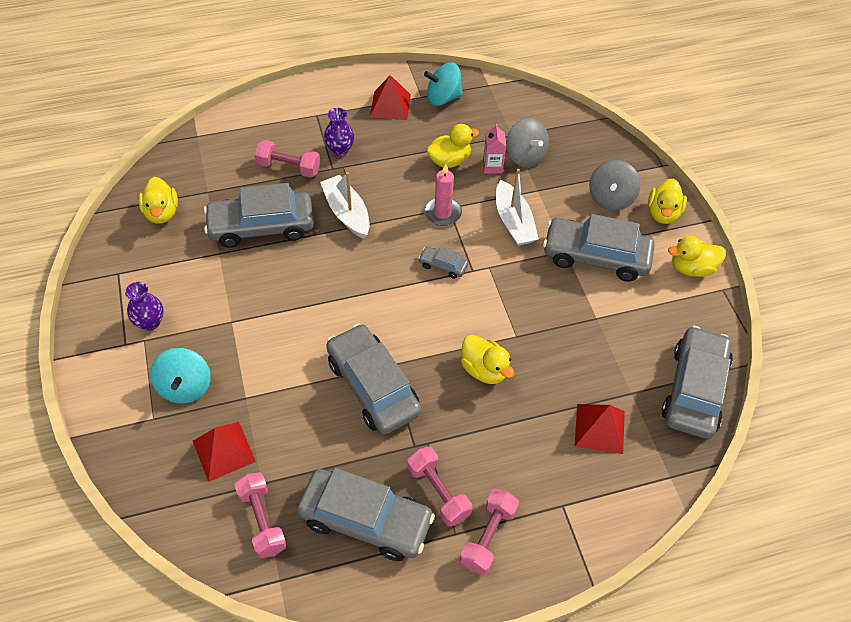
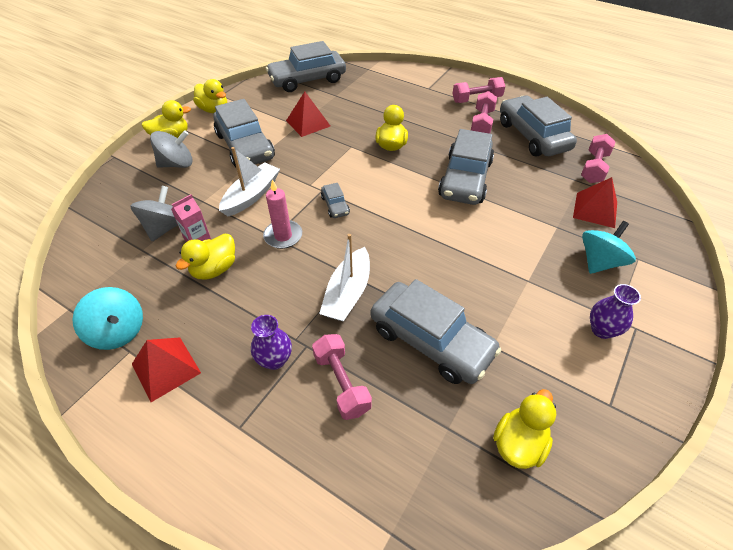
camera: 130 degrees left, 5 degrees down
(449, 161) = (214, 269): yellow duck -> yellow duck turned 75 degrees counterclockwise
(599, 428) = (371, 95): red pyramid -> red pyramid (308, 123)

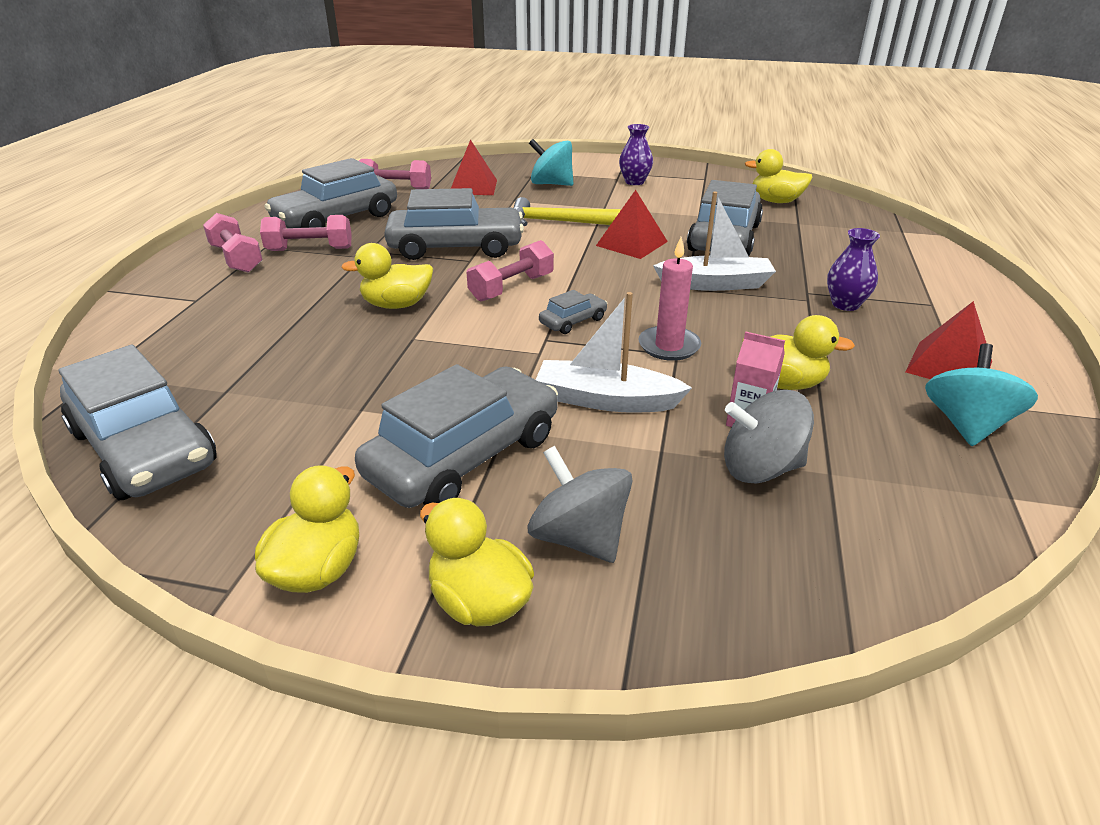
camera: 110 degrees left, 15 degrees down
(308, 123) = (349, 399): red pyramid -> red pyramid (632, 243)
(341, 383) = (820, 267): pink dumbbell -> pink dumbbell (511, 288)
(499, 240) = (556, 222): none -> yellow hammer

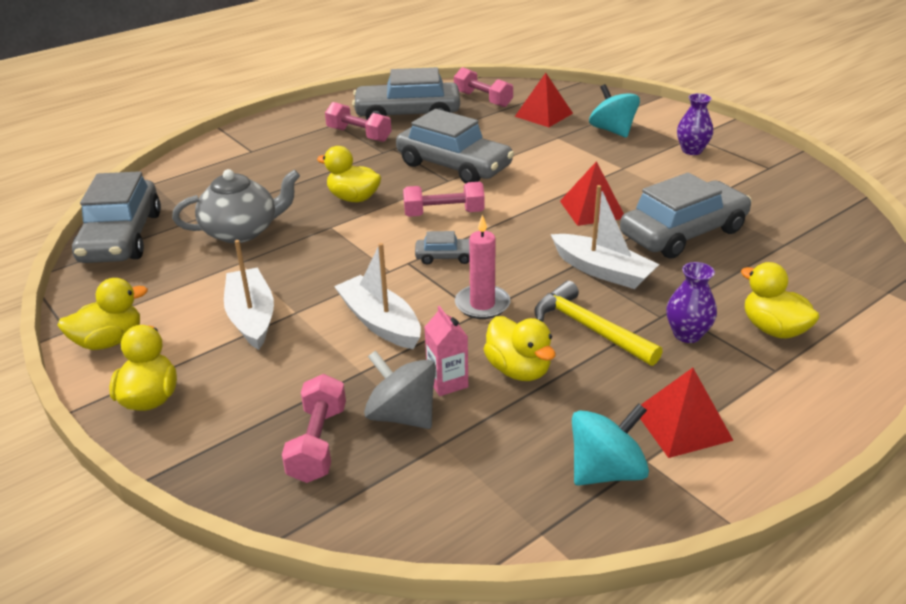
camera: 40 degrees right, 0 degrees up
(236, 259) = (308, 127): pink dumbbell -> pink dumbbell (318, 443)
(312, 379) = (242, 231): none -> grey teapot
(464, 456) = (251, 317): grey car -> white boat
(556, 222) = (561, 169): yellow hammer -> yellow hammer (589, 328)
(579, 537) = (240, 394): grey spinning top -> none
(775, 201) = (802, 214): yellow duck -> yellow duck (773, 329)

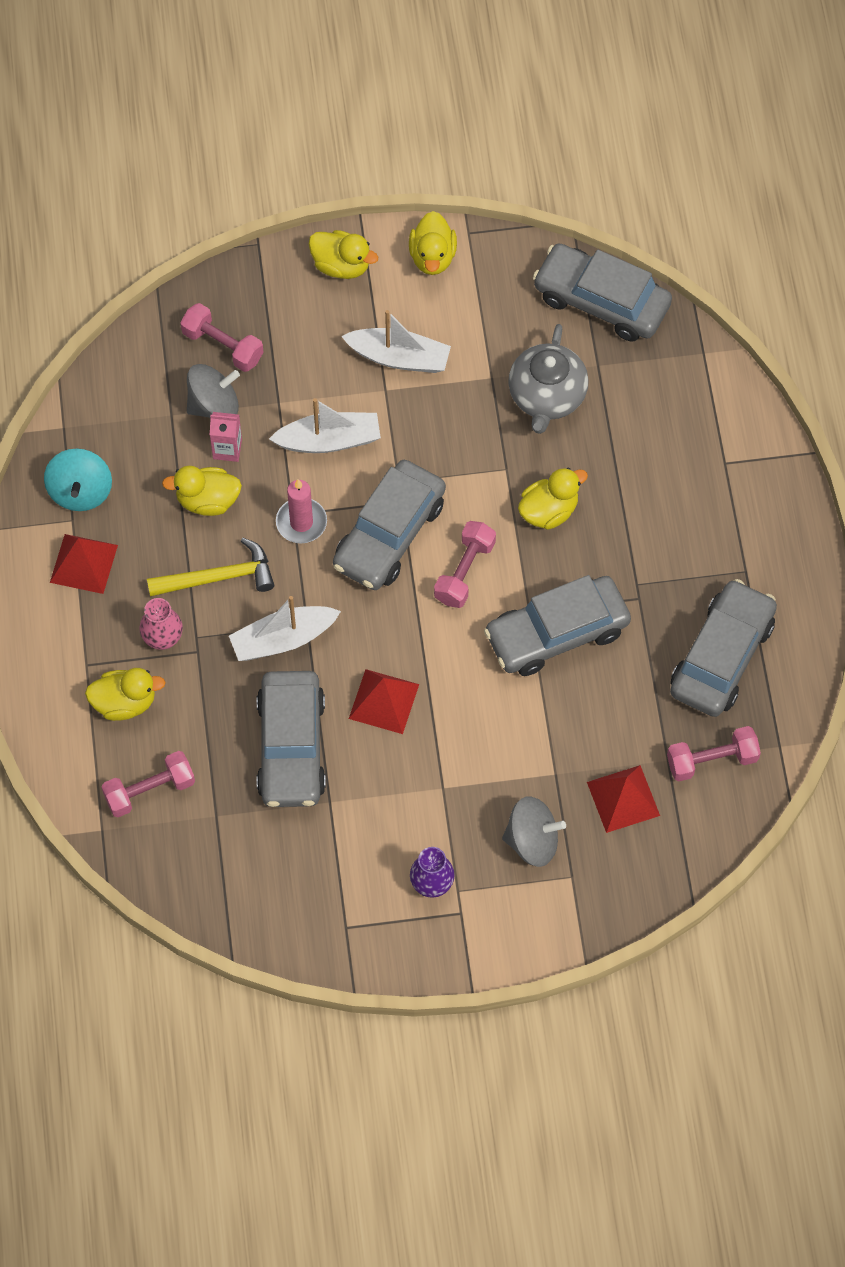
camera: 120 degrees right, 30 degrees up
(359, 135) = (697, 581): pink dumbbell -> pink dumbbell (149, 790)
(446, 257) = (389, 534): grey car -> grey car, size x2.25
(612, 130) = (532, 841): turquoise spinning top -> grey spinning top
(687, 334) = (163, 638): purple vase -> pink vase

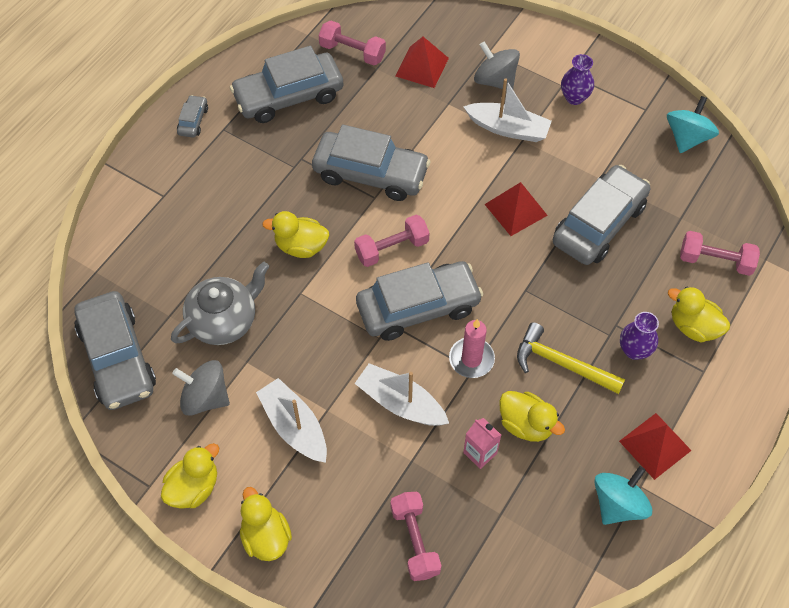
camera: 140 degrees left, 5 degrees down
(163, 638) = (634, 350): pink vase -> purple vase
(214, 405) = (462, 496): grey spinning top -> grey spinning top (205, 398)
(276, 922) = (687, 138): none -> turquoise spinning top
(283, 639) = (550, 291): white boat -> white boat (508, 128)
(783, 557) = (193, 121): none -> grey car

